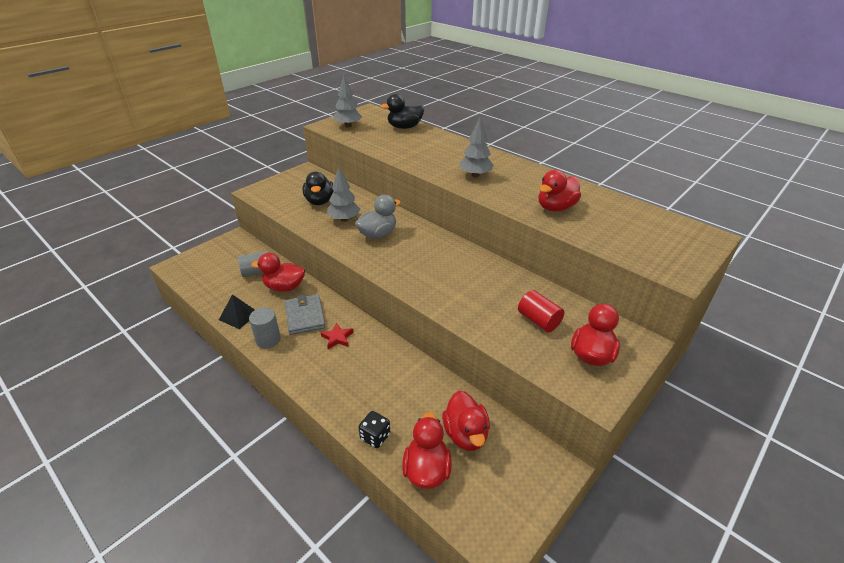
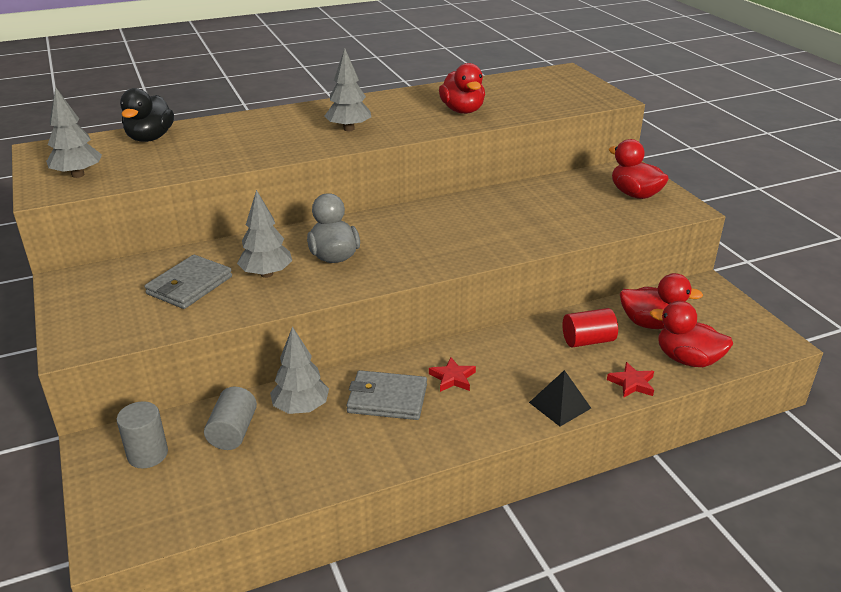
camera: 65 degrees left, 5 degrees down
(238, 316) = (335, 468): black pyramid -> black pyramid (560, 405)
(268, 339) = (414, 443): grey cylinder -> grey cylinder (147, 454)
(284, 287) = (301, 408): red duck -> grey tree
(319, 201) = (189, 285): black duck -> grey wallet
(375, 436) = (632, 383): black dice -> red star
(538, 320) = (574, 203): red cylinder -> red cylinder (588, 340)

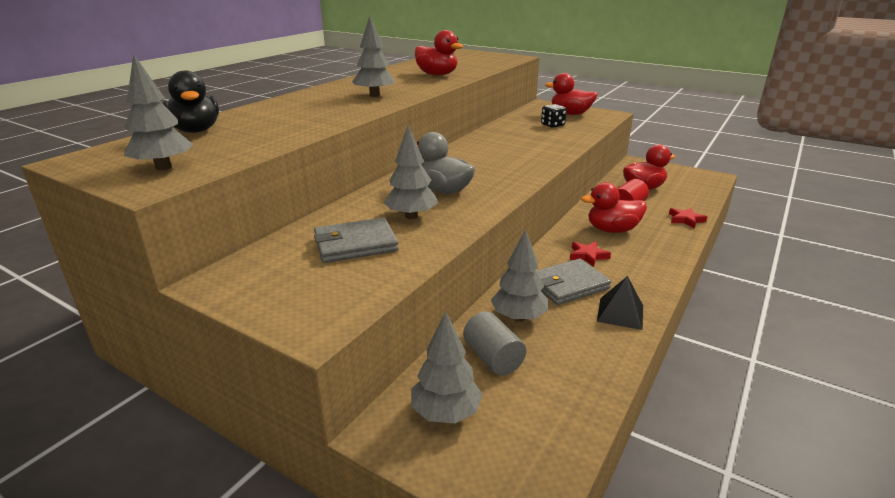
camera: 35 degrees left, 5 degrees down
(147, 454) = (446, 412): grey cylinder -> grey tree
(189, 285) = (355, 244): grey wallet -> grey wallet turned 75 degrees clockwise
(560, 405) = (671, 245): black pyramid -> black pyramid (620, 313)
(581, 205) = (552, 125): none -> black dice
(687, 359) = (690, 199): red duck -> red duck (612, 230)

